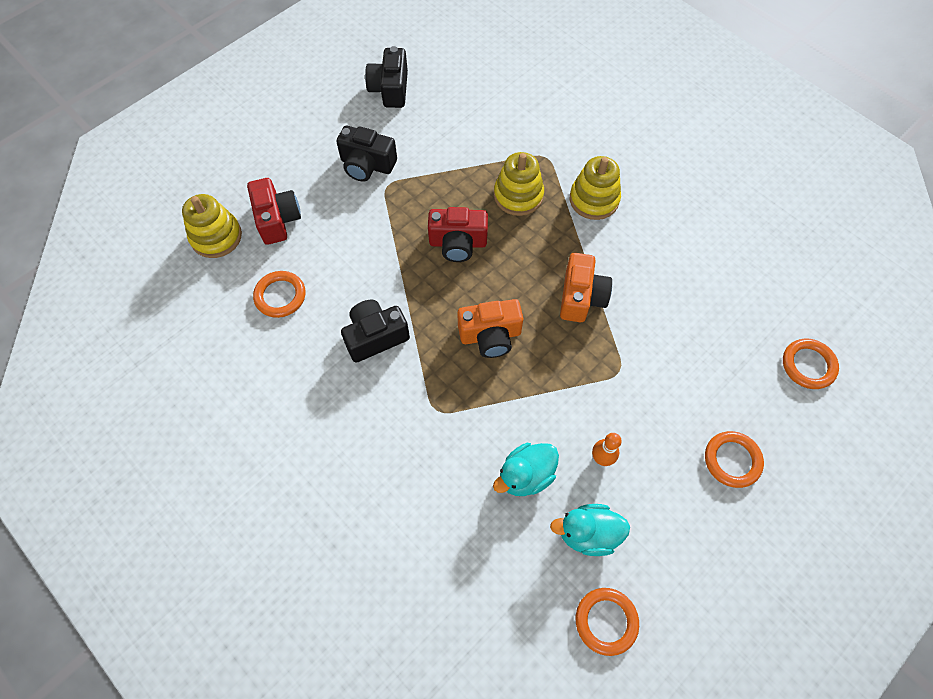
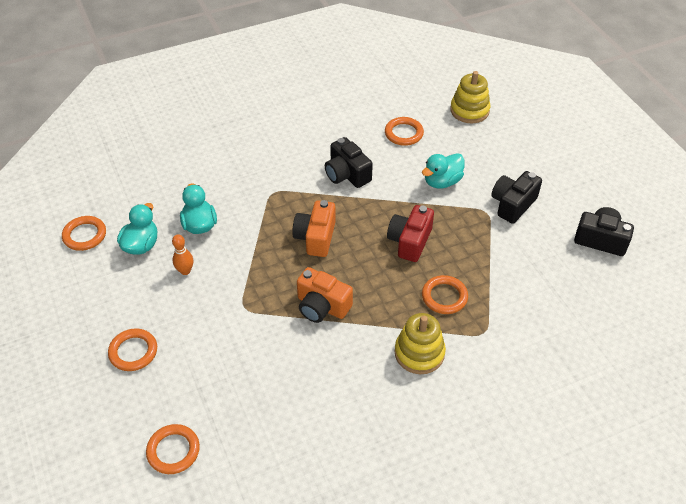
camera: 110 degrees right, 15 degrees down
(277, 219) = (473, 143): red camera -> none
(354, 235) = (442, 182): none -> turquoise duck
(375, 337) = (347, 174): black camera -> black camera turned 150 degrees clockwise
(518, 195) = (444, 297): yellow stacking toy -> orange ring

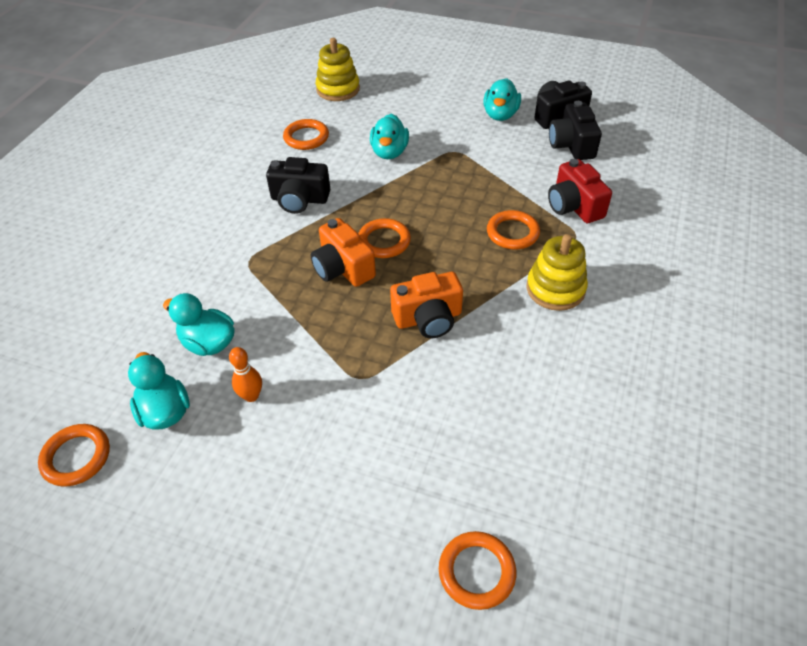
camera: 45 degrees left, 0 degrees up
(133, 352) = (301, 520): orange ring -> orange ring (384, 241)
(409, 241) = (427, 213): red camera -> red camera (574, 206)
(512, 204) = (465, 133): black camera -> black camera (572, 145)
(558, 208) = (500, 115): none -> turquoise duck

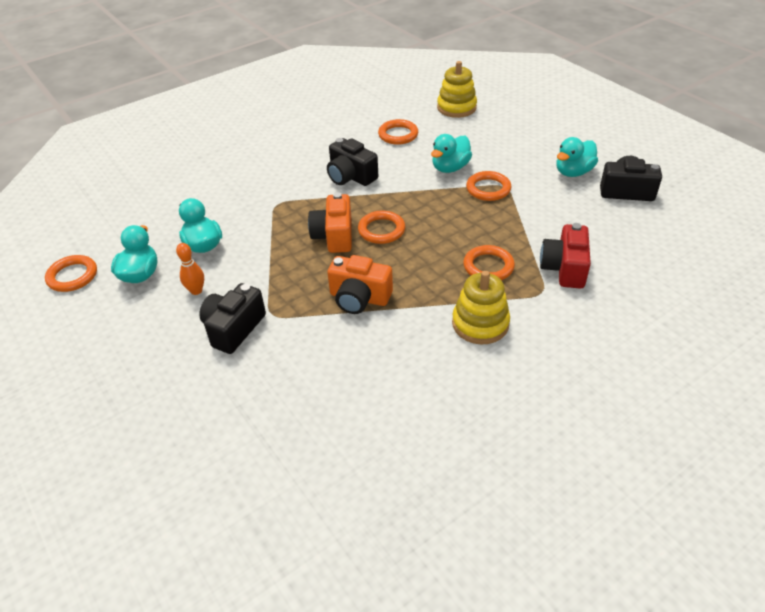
camera: 35 degrees right, 5 degrees down
(476, 571) = (221, 481): orange ring -> orange ring (488, 189)
(572, 145) = (614, 219): black camera -> black camera (234, 328)

